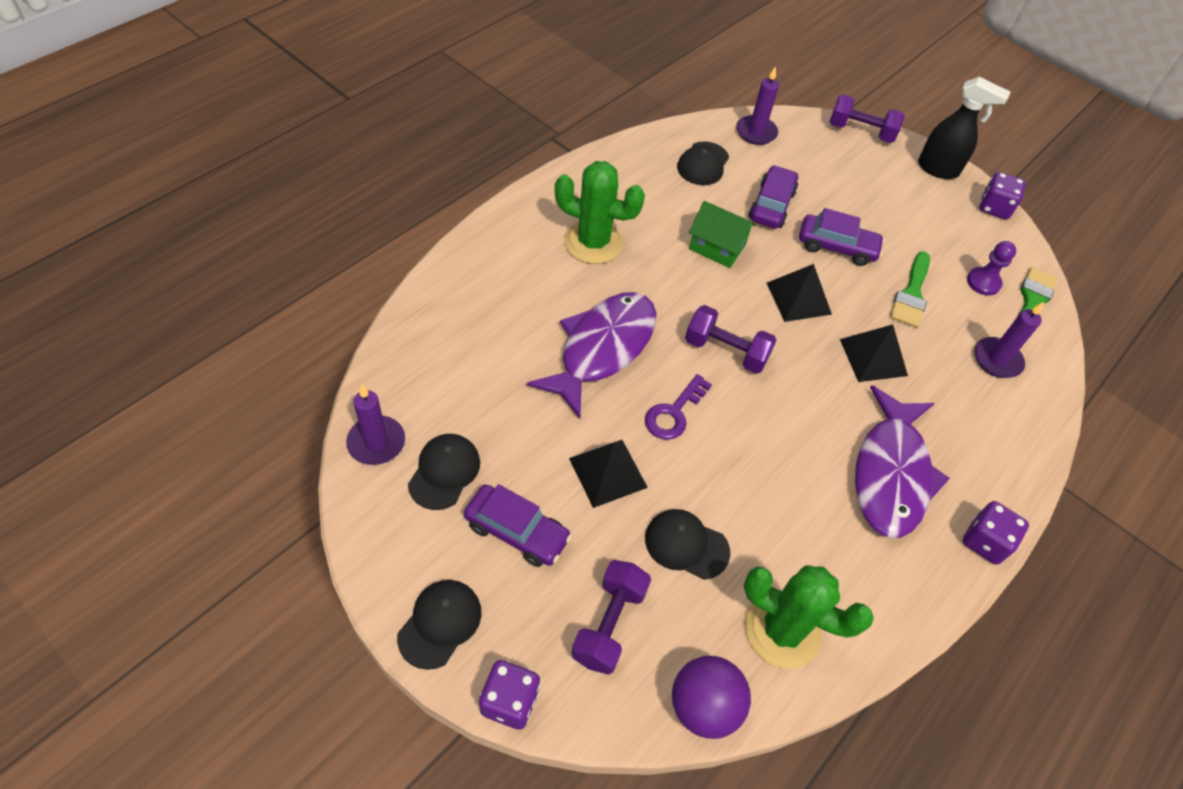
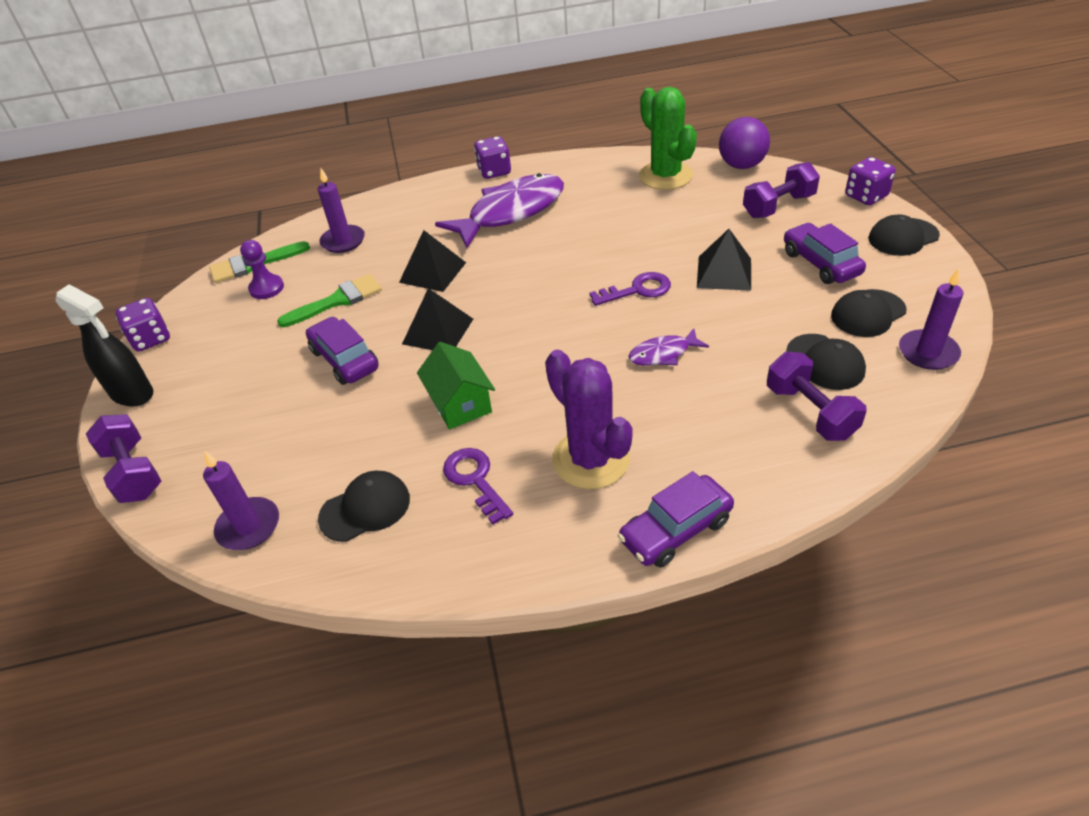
camera: 135 degrees left, 10 degrees down
(593, 242) = (591, 459): green cactus -> purple cactus
(602, 349) = (663, 354): purple fish -> purple fish, size x0.47
(655, 202) = (475, 480): none -> purple key
(686, 545) = (695, 222): black cap -> black cap (825, 362)
(726, 351) = (550, 315): purple dumbbell -> purple dumbbell (810, 412)
(771, 205) = (352, 424): purple car -> purple car (675, 530)
(938, 169) = (133, 394): black spray bottle -> black spray bottle turned 150 degrees clockwise

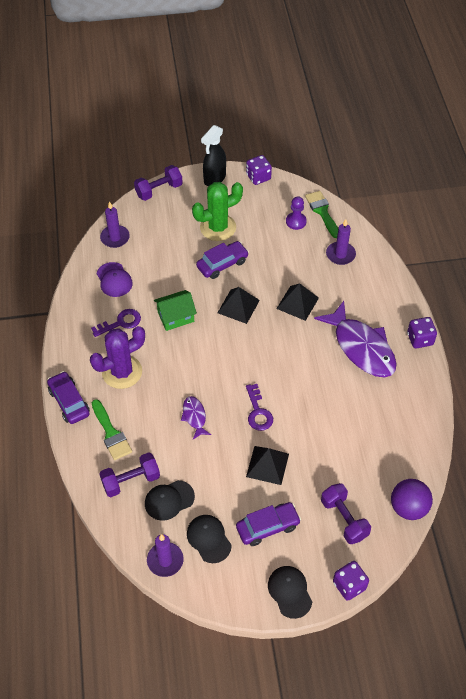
camera: 90 degrees right, 10 degrees up
(338, 300) = (277, 257): green brush -> green brush (111, 433)
(365, 508) = (114, 280): black cap -> purple cap
(665, 176) = (398, 451): green cactus -> green cactus (218, 227)

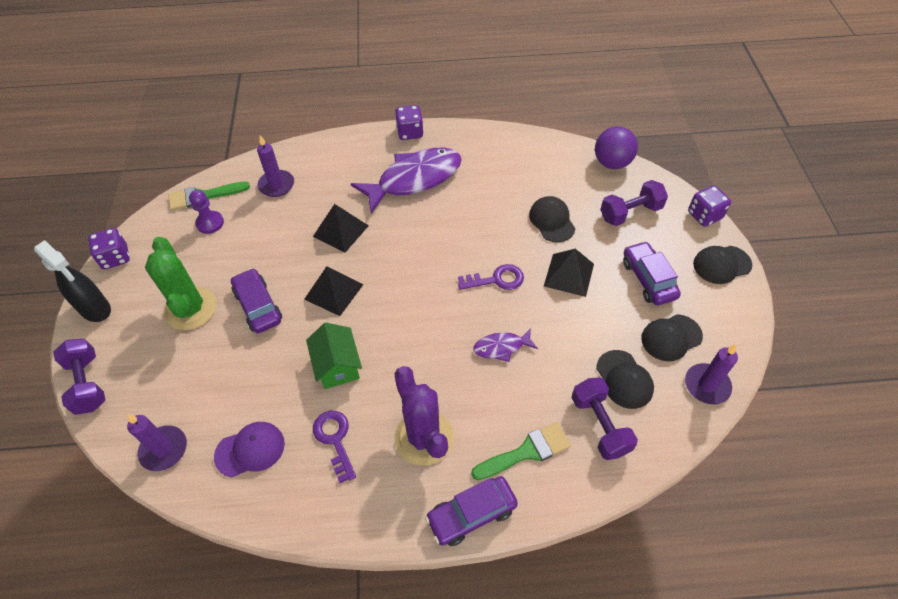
camera: 85 degrees left, 0 degrees up
(326, 453) = (552, 221): none -> black cap

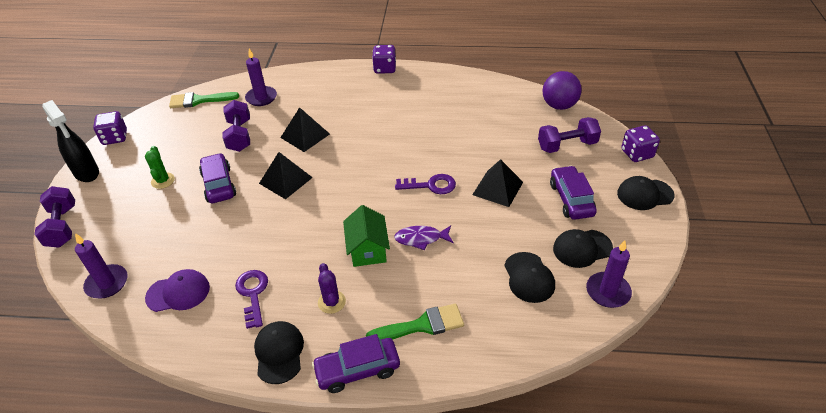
camera: 10 degrees right, 10 degrees down
(190, 309) = (163, 181): green cactus -> green cactus, size x0.51
(210, 223) = (198, 120): purple pawn -> none
(337, 365) = (272, 237): green house -> green house (367, 249)
(414, 179) = (379, 103): purple fish -> none
(424, 437) = (331, 302): purple cactus -> purple cactus, size x0.51
(552, 221) = (492, 145): black cap -> black cap (279, 353)
(599, 425) = (496, 312): purple dumbbell -> purple dumbbell (239, 136)

